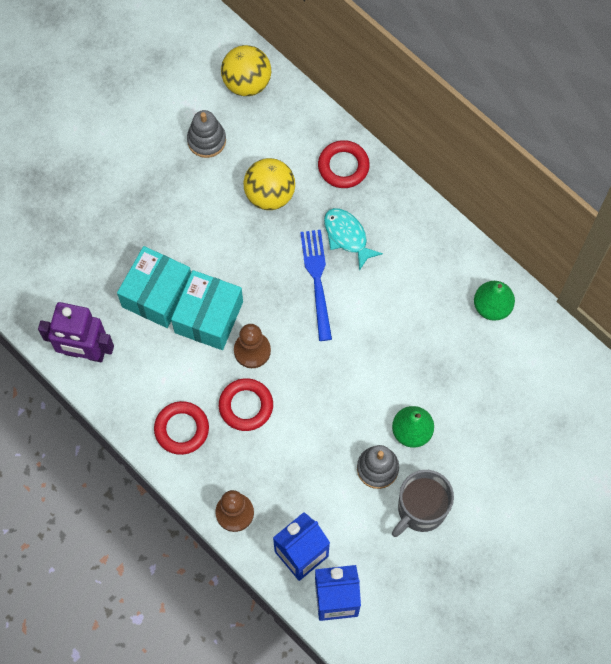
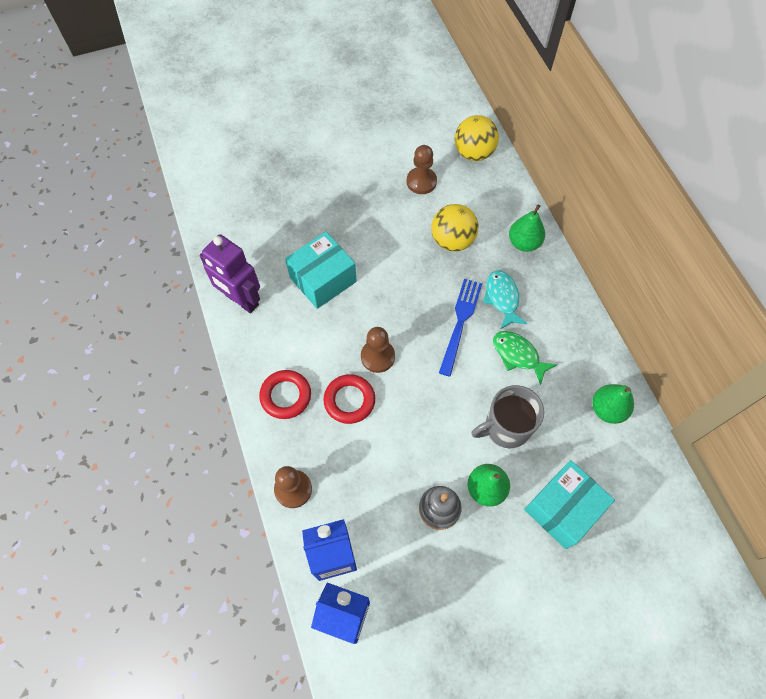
camera: 25 degrees right, 5 degrees down
(206, 140) = (421, 182): grey stacking toy -> brown pawn
(209, 317) = (355, 314): turquoise box -> turquoise box (562, 509)
(343, 166) = (524, 243): red ring -> green pear
(387, 289) = (518, 355): none -> green fish
(420, 509) = (462, 566): grey mug -> grey mug (506, 427)

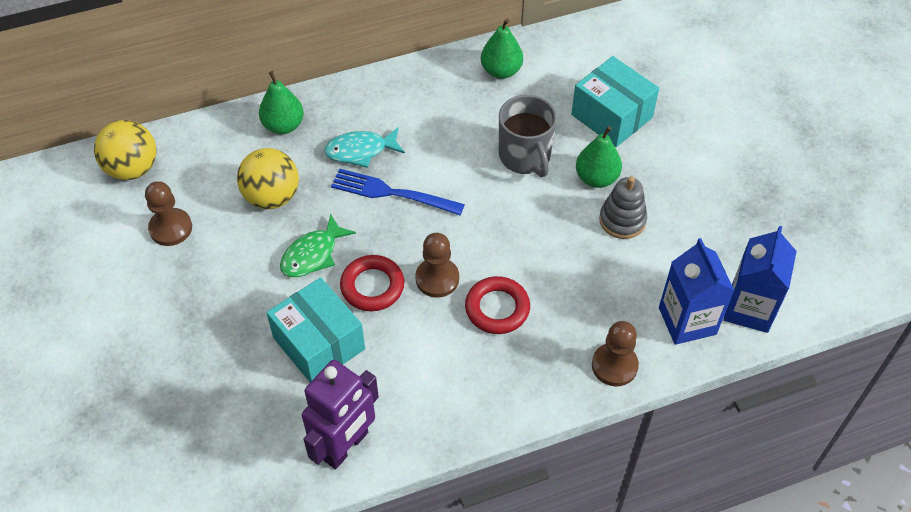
camera: 90 degrees left, 10 degrees down
(286, 396) = (492, 380): red ring -> red ring (372, 286)
(518, 355) = (437, 141): green fish -> green fish (313, 254)

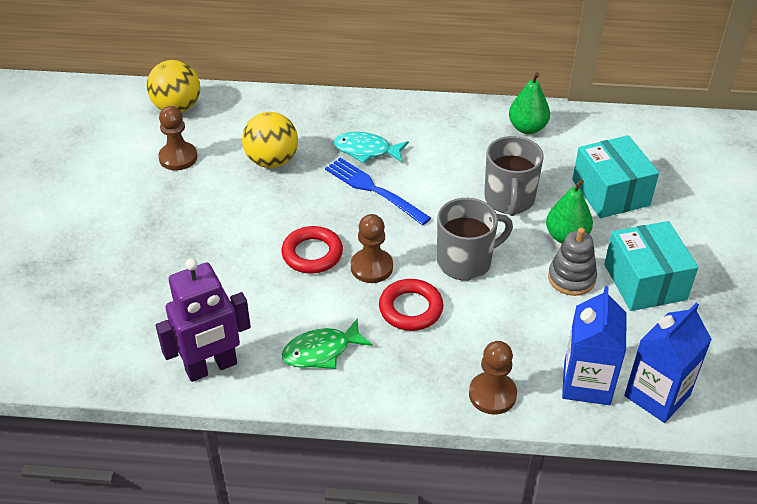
camera: 25 degrees right, 10 degrees down
(283, 125) = (314, 113): green pear -> none
(313, 254) = (278, 213): green fish -> green fish (321, 351)
(319, 343) = (240, 281): turquoise box -> turquoise box (645, 282)
(520, 239) = (466, 261): none -> grey mug

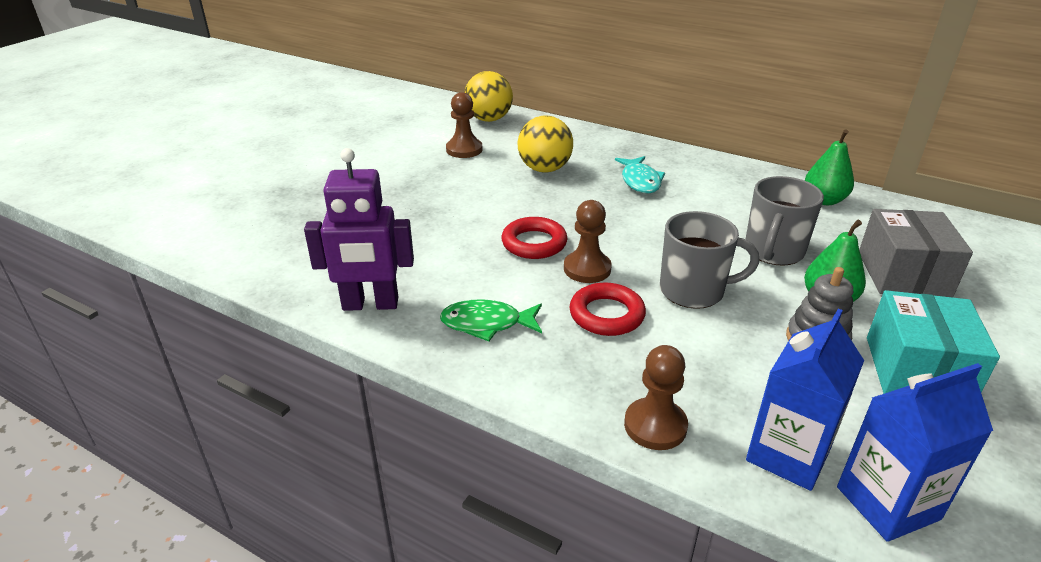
camera: 25 degrees right, 10 degrees down
(366, 150) = (640, 181): turquoise fish -> turquoise fish turned 135 degrees counterclockwise
(373, 190) = (628, 210): blue fork -> none
(610, 192) = (903, 274): turquoise box -> grey box

